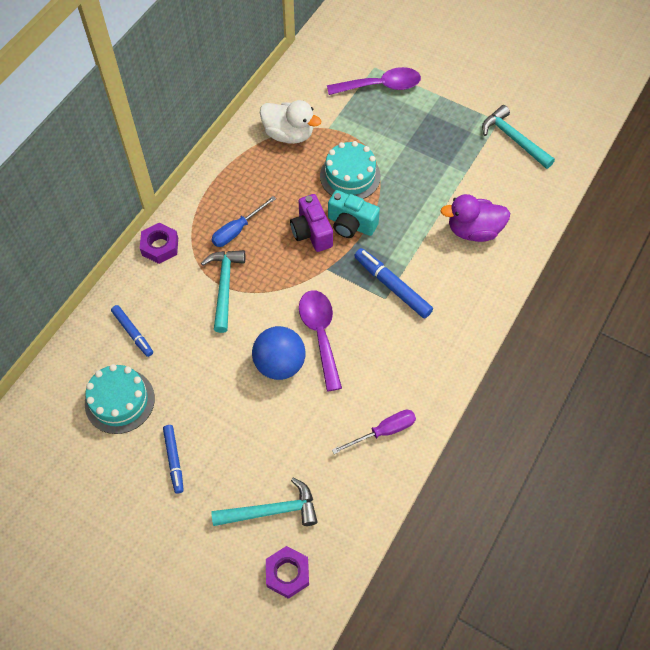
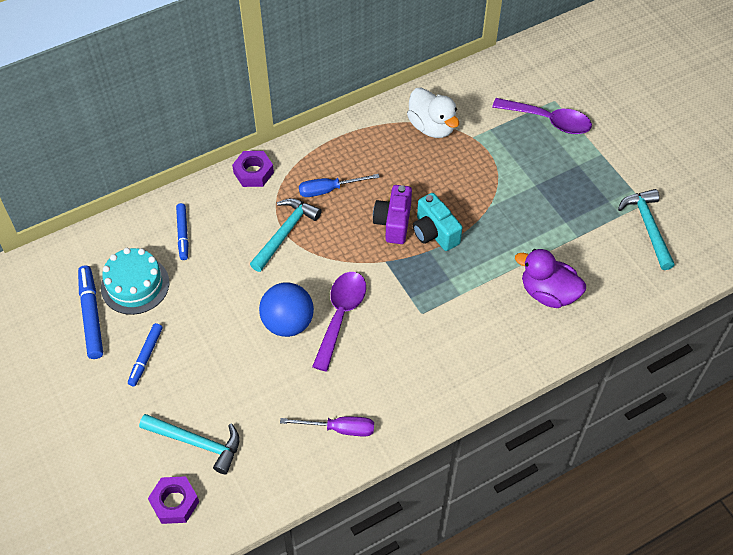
camera: 30 degrees right, 5 degrees down
(350, 176) = (463, 189): turquoise cake -> none
(392, 286) = (435, 306): blue marker -> blue marker (91, 315)

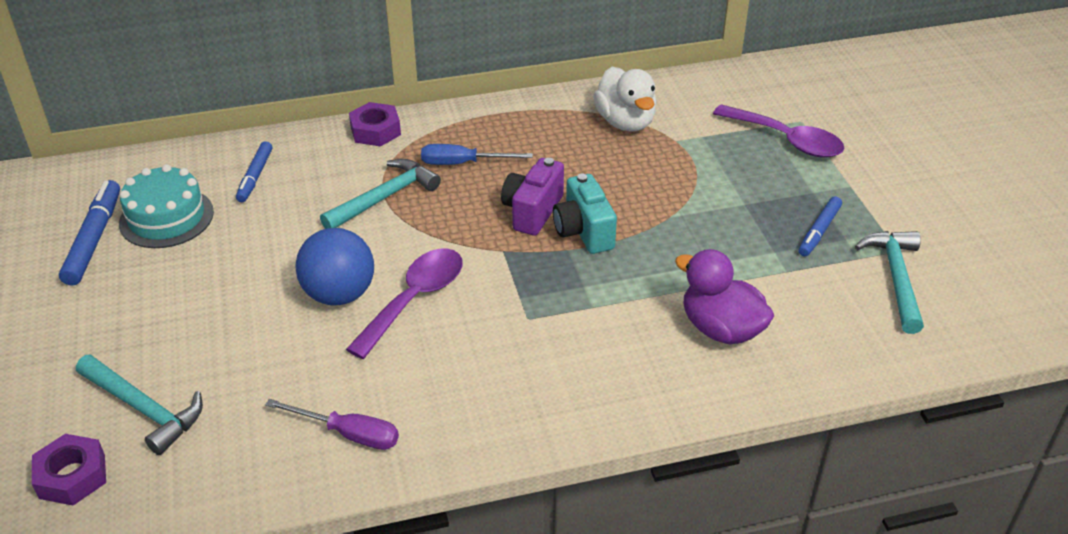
camera: 15 degrees right, 15 degrees down
(146, 357) = (135, 296): blue marker -> blue marker (819, 231)

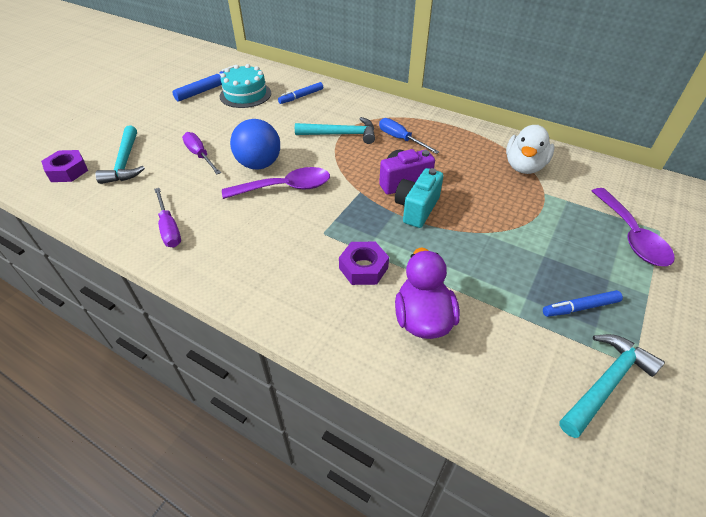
camera: 45 degrees right, 5 degrees up
(241, 333) = (200, 155): none -> purple screwdriver
(375, 131) = (380, 104): purple nut -> purple nut (363, 268)

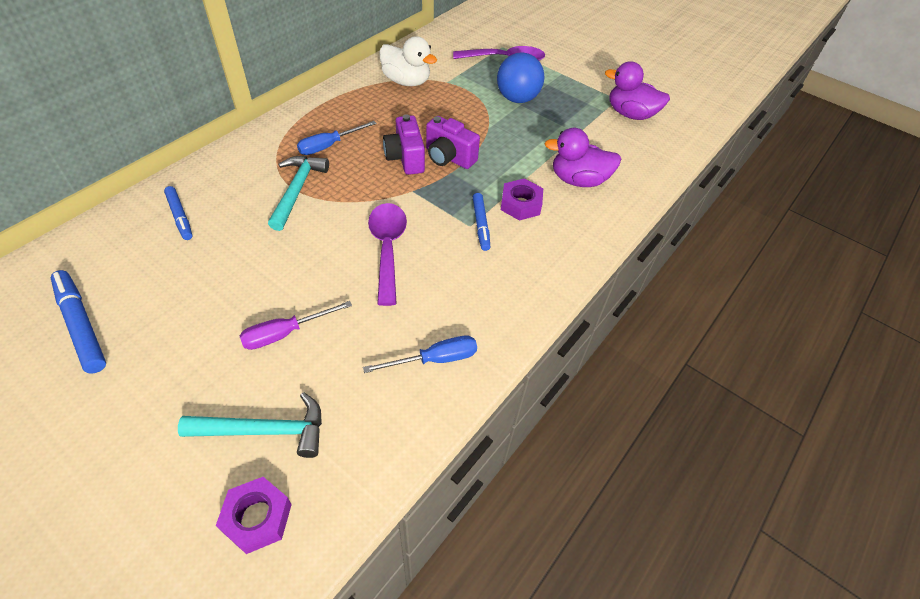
camera: 85 degrees left, 5 degrees up
(169, 228) = (434, 359): purple screwdriver -> blue screwdriver
(245, 94) = (133, 279): turquoise cake -> none
(259, 164) = (332, 270): blue ball -> blue ball (517, 99)
(417, 209) = (449, 157): turquoise camera -> purple camera
(580, 307) = (571, 104): blue marker -> blue marker (481, 225)
(605, 383) = (630, 114): turquoise hammer -> purple duck

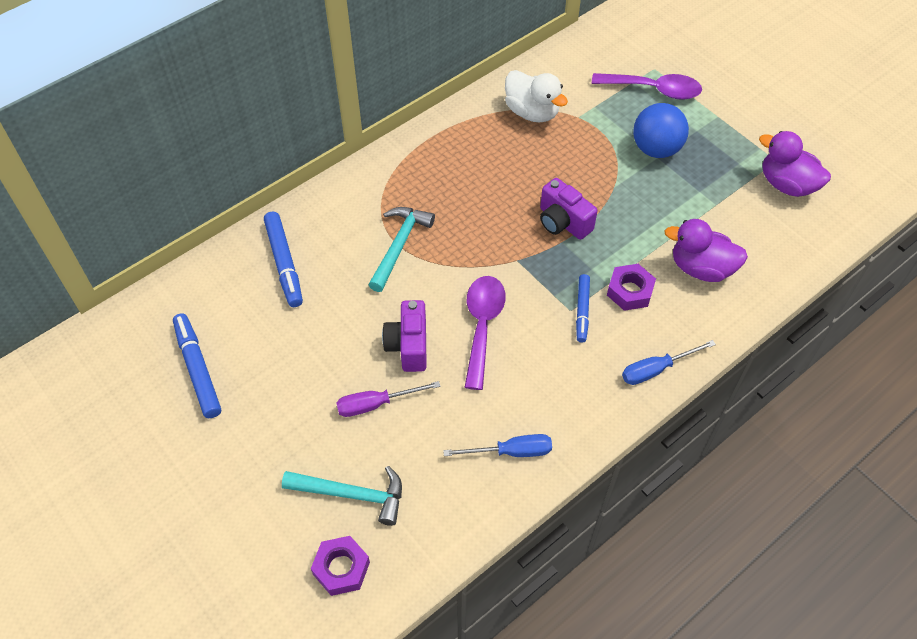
camera: 15 degrees right, 5 degrees up
(180, 217) = (284, 263): blue marker -> blue marker, size x1.53
(329, 146) = (437, 193): blue screwdriver -> blue screwdriver (656, 369)
(405, 158) = (516, 218): purple camera -> purple camera (408, 346)

